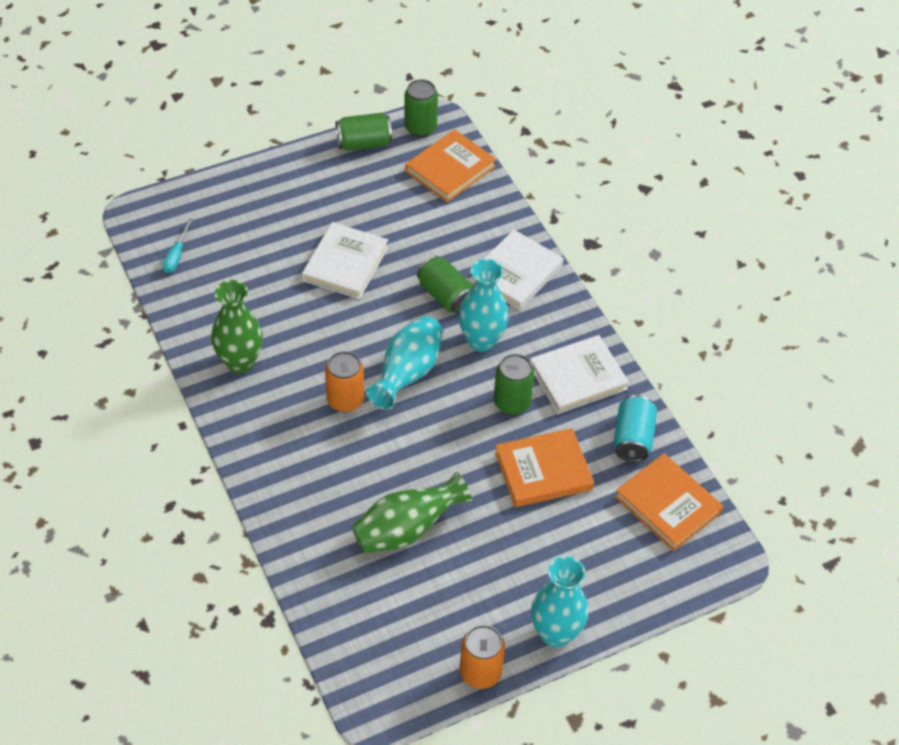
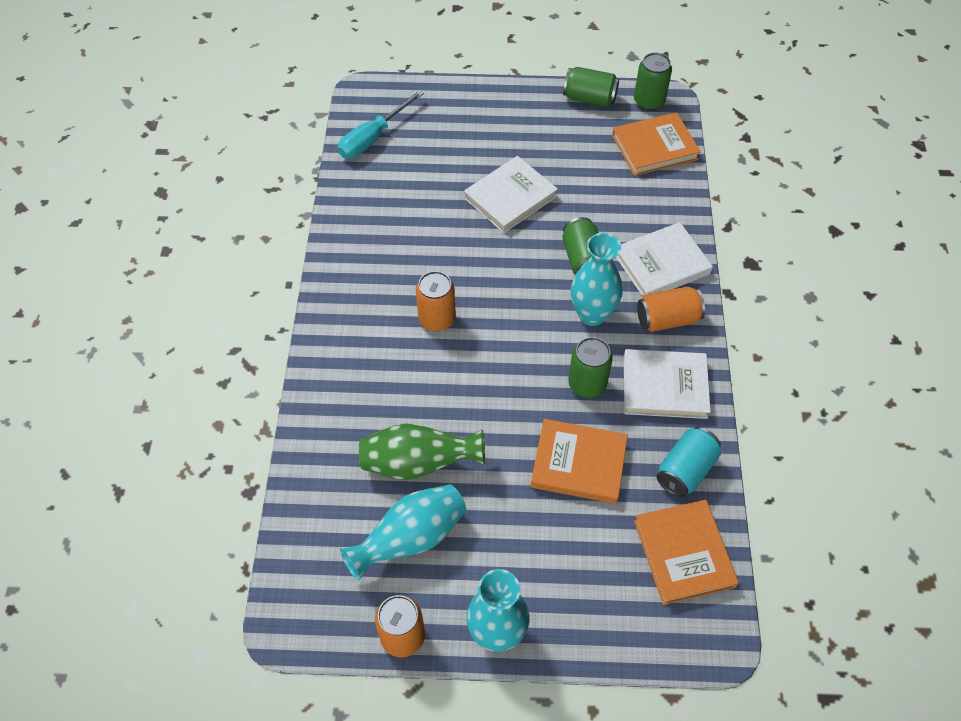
camera: 30 degrees right, 5 degrees up
(176, 255) = (373, 138): turquoise screwdriver -> turquoise screwdriver, size x1.72
(240, 362) = (368, 249): green vase -> none
(407, 374) = (506, 318): turquoise vase -> turquoise vase (411, 539)
(548, 319) = (667, 319): none -> orange can

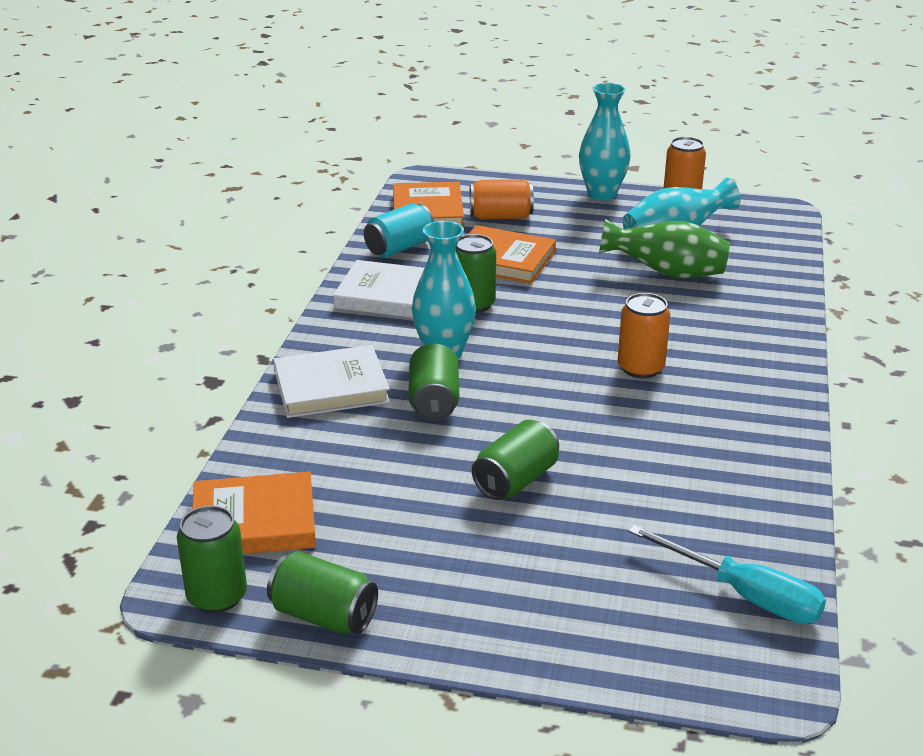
camera: 170 degrees left, 25 degrees down
(373, 138) = (744, 595): turquoise screwdriver -> turquoise screwdriver turned 75 degrees clockwise
(510, 197) = (516, 480): white book -> green can
(667, 319) = (355, 341): orange can -> orange can (501, 217)

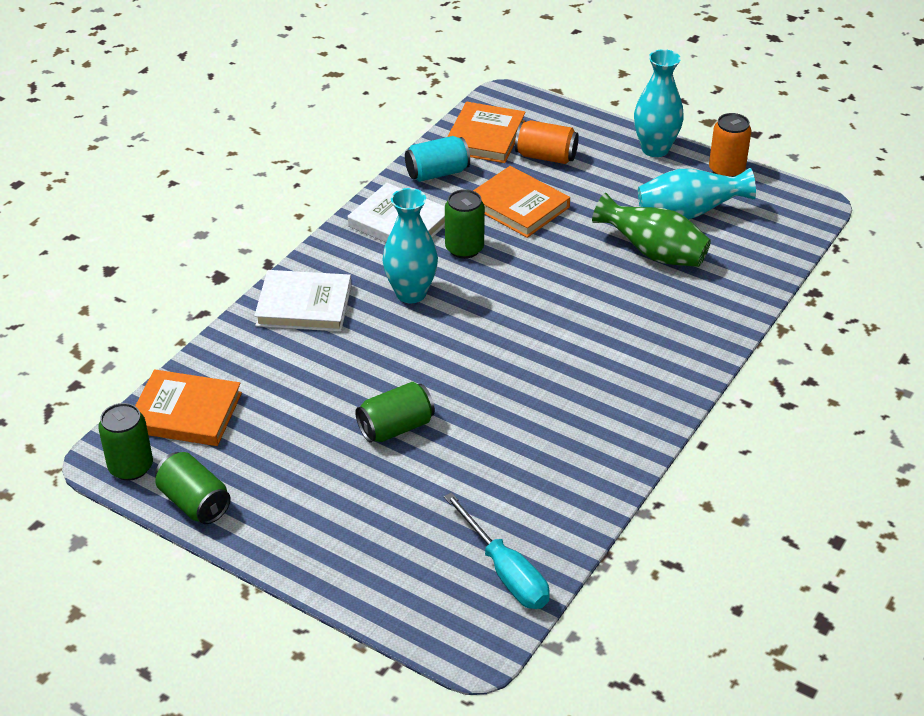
camera: 20 degrees right, 10 degrees up
(434, 401) = (376, 338): green can -> none
(640, 368) = (563, 347): orange can -> none

